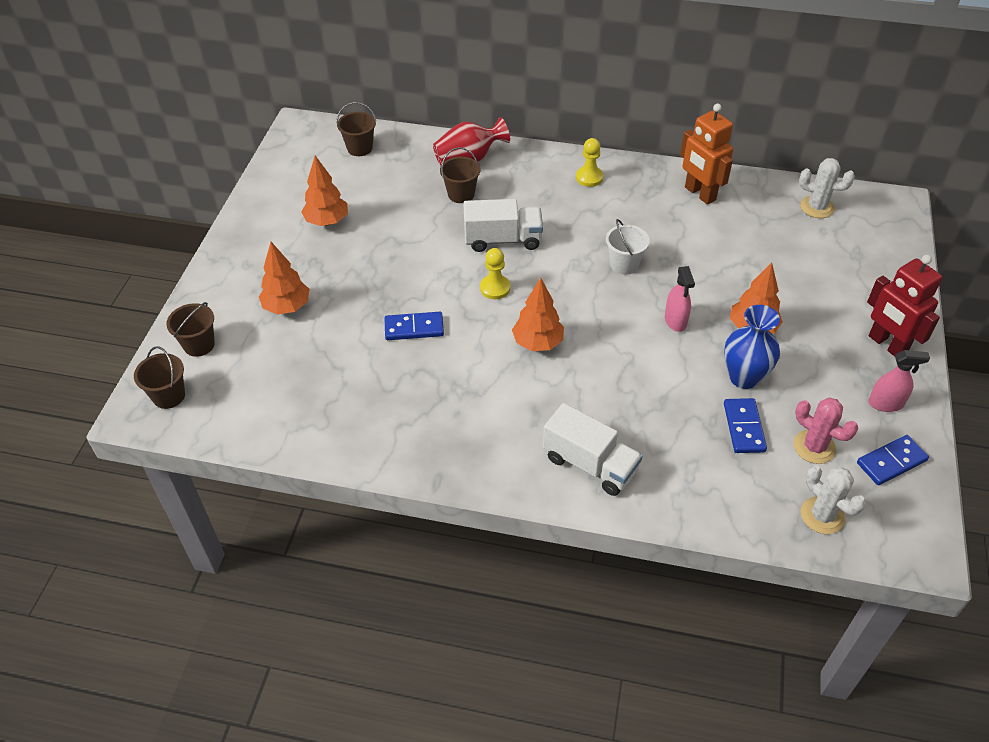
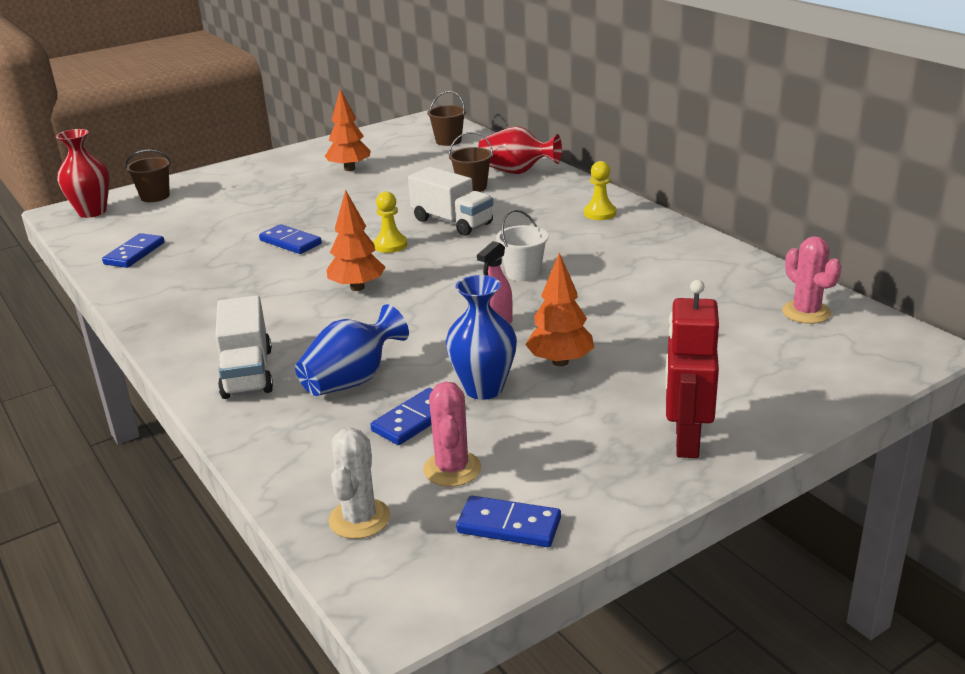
camera: 45 degrees right, 20 degrees down
(169, 396) = (92, 212): brown bucket -> red vase
(287, 307) = (238, 199): orange tree -> none
(301, 416) = (134, 253): none -> blue domino
(663, 424) = (352, 380): none -> blue vase
(699, 194) = (688, 258): orange robot -> none
(817, 207) = (806, 312): white cactus -> pink cactus
(885, 403) = (593, 481): pink spray bottle -> none

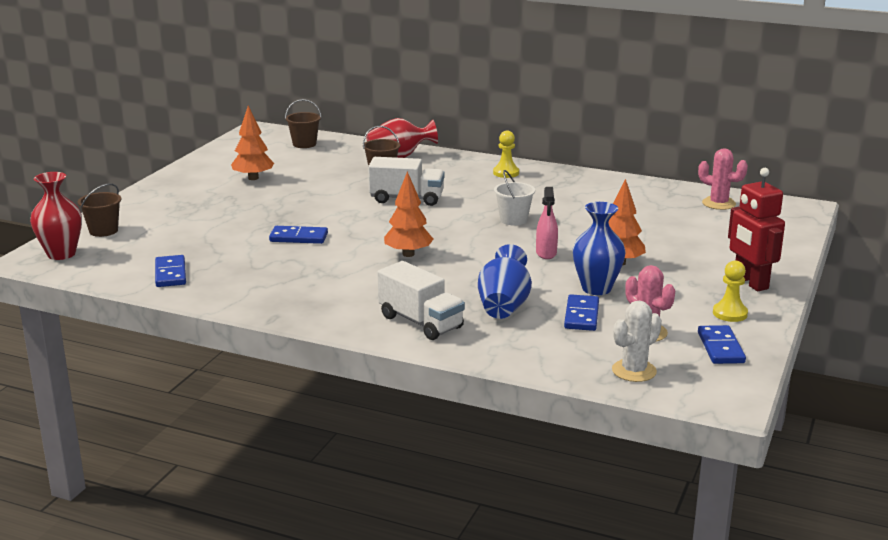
camera: 35 degrees left, 5 degrees down
(359, 519) = (634, 371): white cactus -> white cactus turned 75 degrees clockwise
(390, 245) = (385, 223): yellow pawn -> yellow pawn (730, 313)
(509, 525) = (721, 348): blue domino -> blue domino turned 75 degrees counterclockwise

